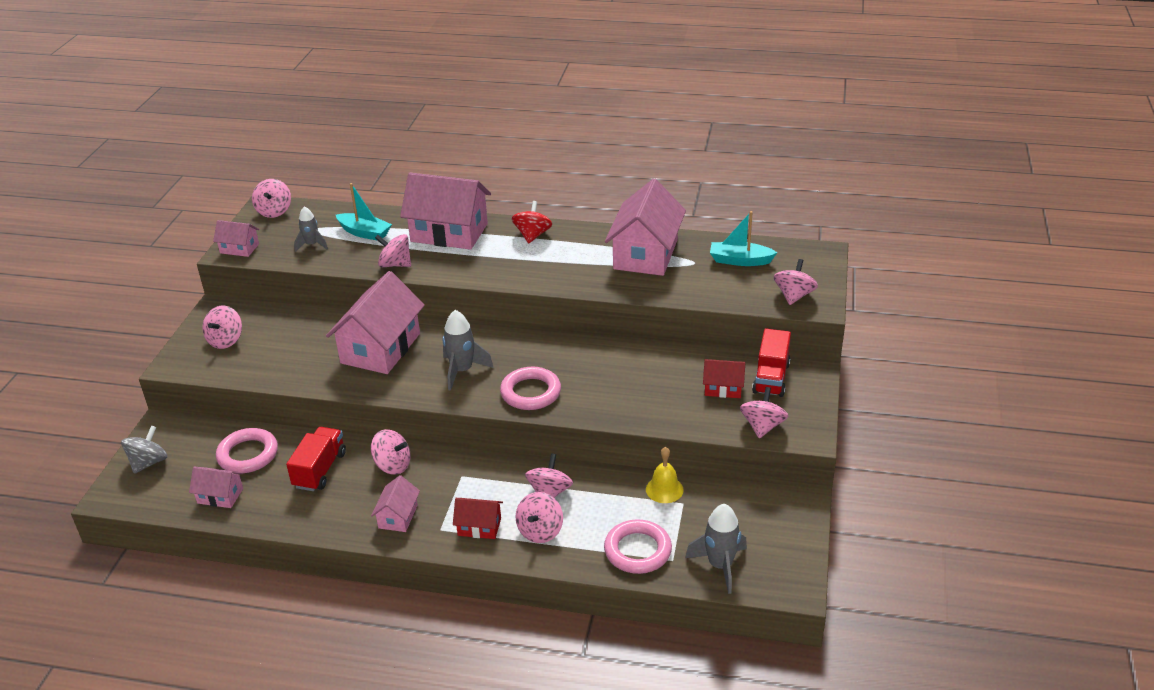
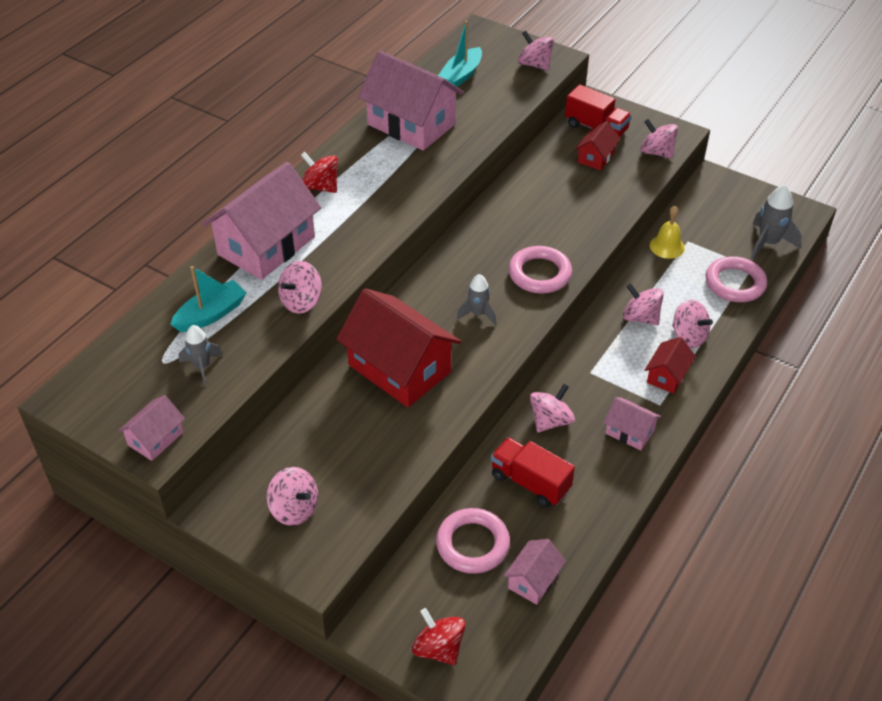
camera: 70 degrees left, 10 degrees up
(149, 462) = (438, 648): grey spinning top -> red spinning top
(274, 211) = (87, 390): pink spinning top -> none
(380, 348) = (399, 368): pink house -> red house
(462, 371) = (478, 313): grey rocket -> grey rocket, size x0.65

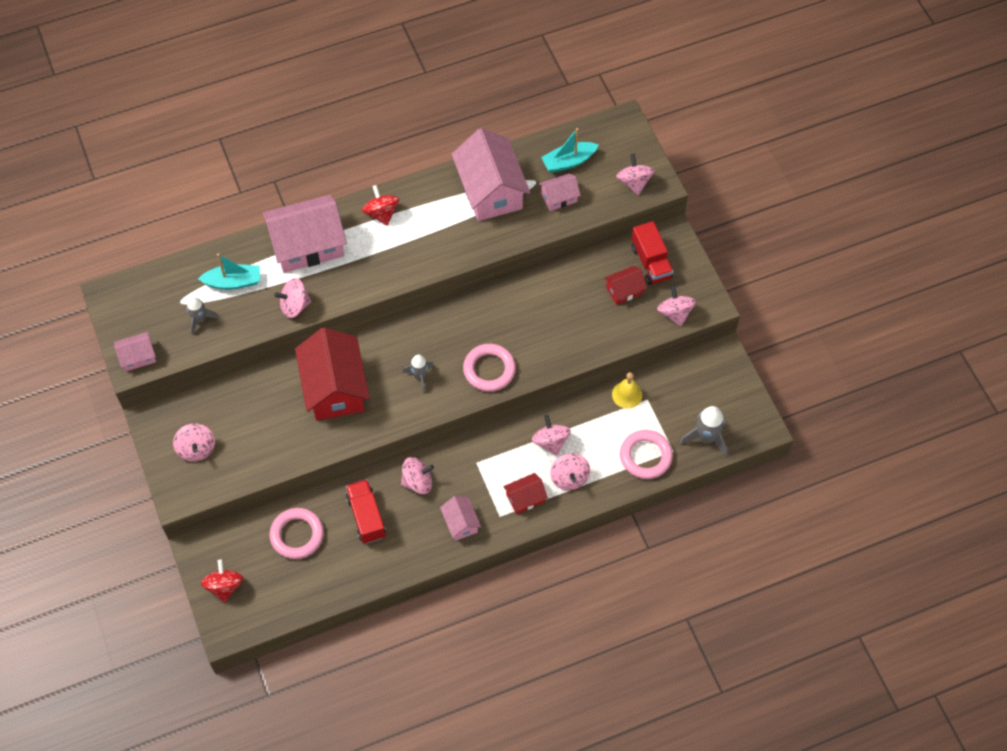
camera: 35 degrees right, 15 degrees up
(533, 580) = (312, 582): pink house -> pink house (559, 198)

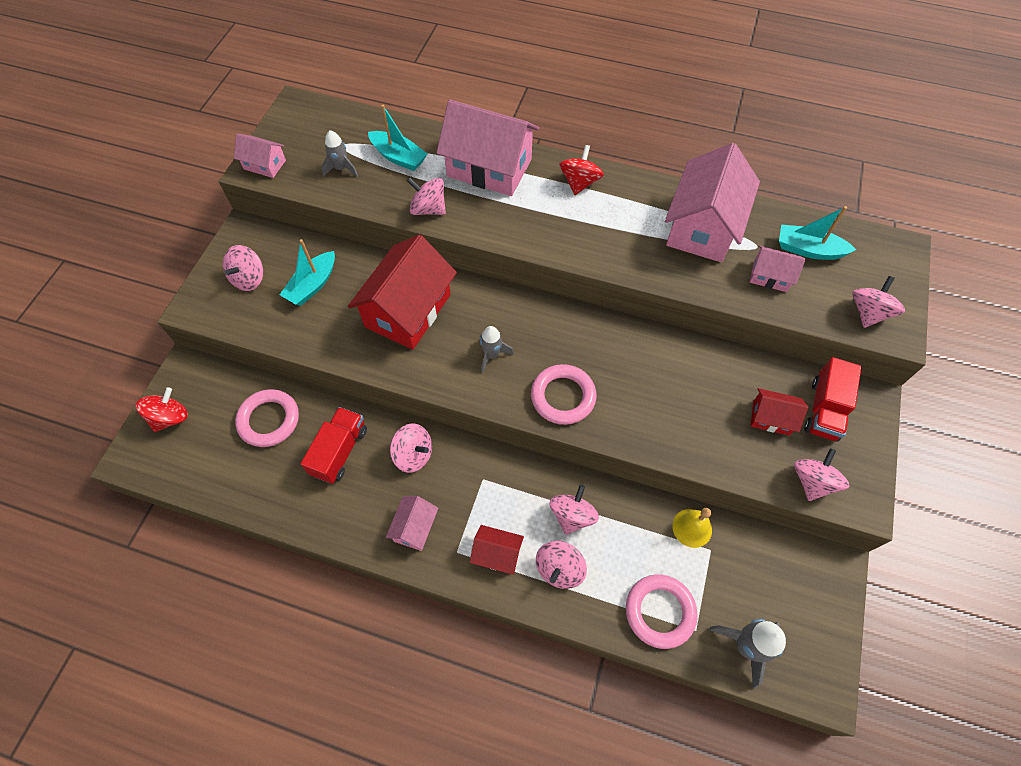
camera: 40 degrees right, 0 degrees up
(248, 420) = (312, 285): none -> turquoise boat

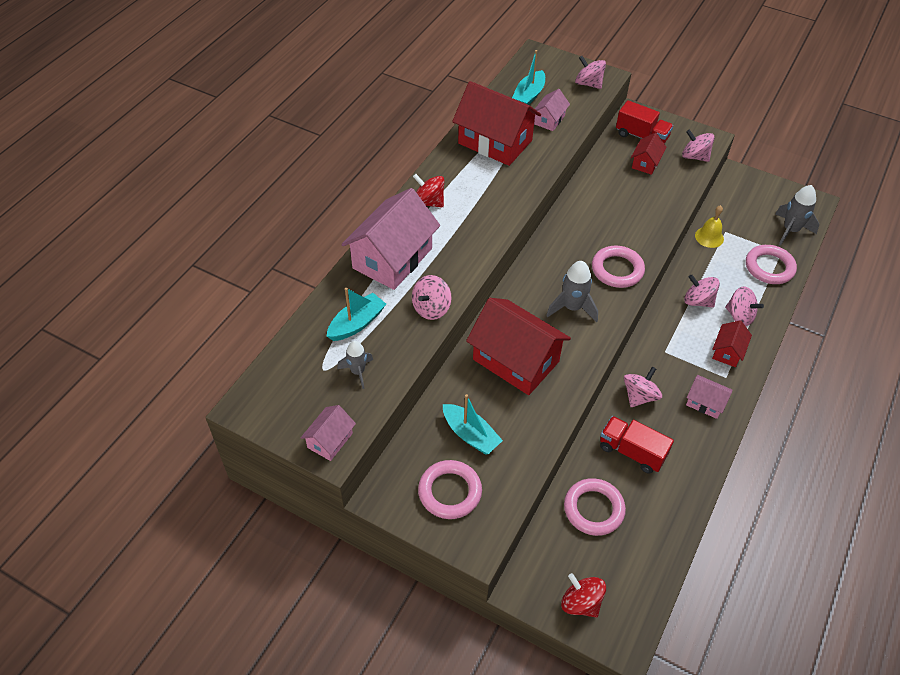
camera: 80 degrees left, 10 degrees down
(249, 279) = (450, 492): pink spinning top -> pink ring
(492, 355) = (572, 308): grey rocket -> grey rocket, size x1.53
(702, 227) = (495, 142): pink house -> red house

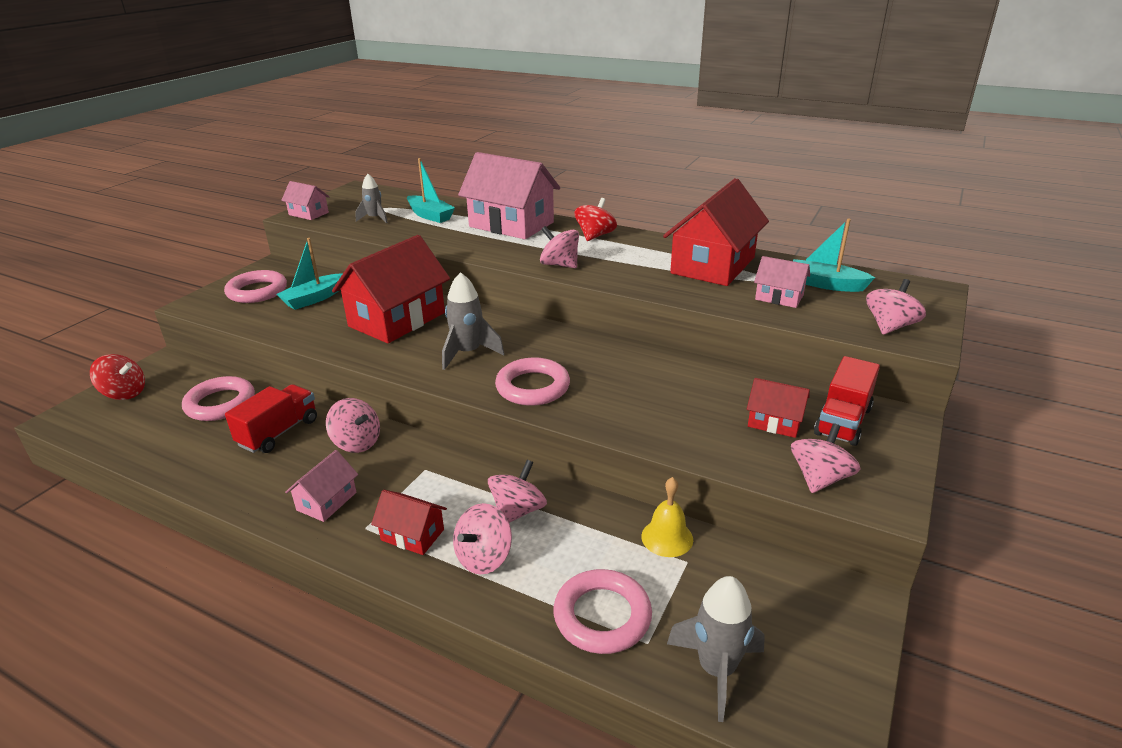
camera: 90 degrees right, 20 degrees down
(431, 308) = (442, 242): pink spinning top -> pink spinning top (559, 265)
(581, 603) = (124, 393): red spinning top -> red spinning top turned 60 degrees clockwise

